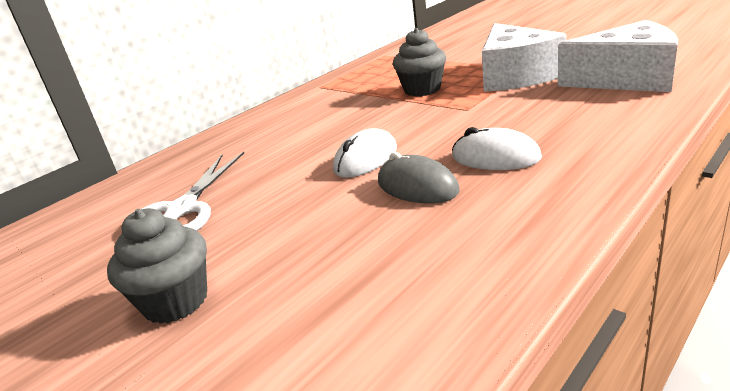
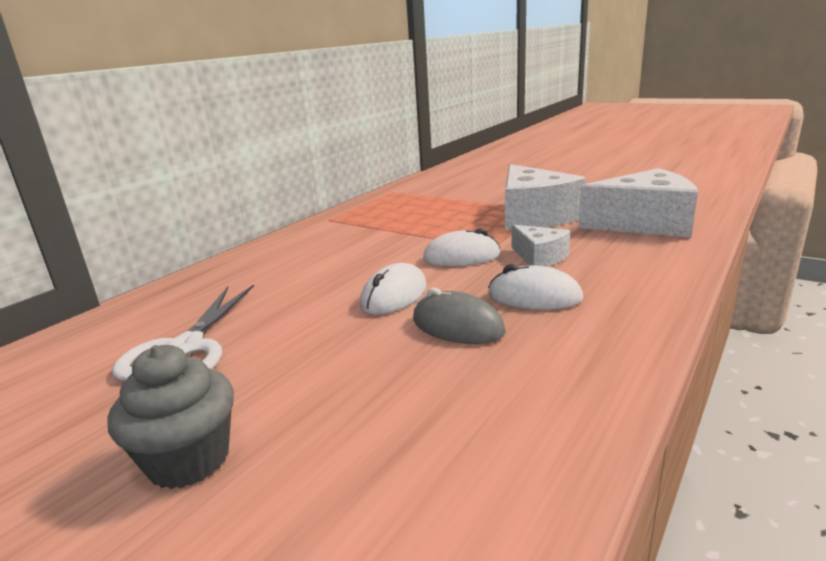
camera: 10 degrees left, 5 degrees down
(422, 90) = (440, 226): grey cupcake -> none
(435, 120) = (461, 257): none -> white mouse
(510, 118) = (539, 257): none -> white cheese

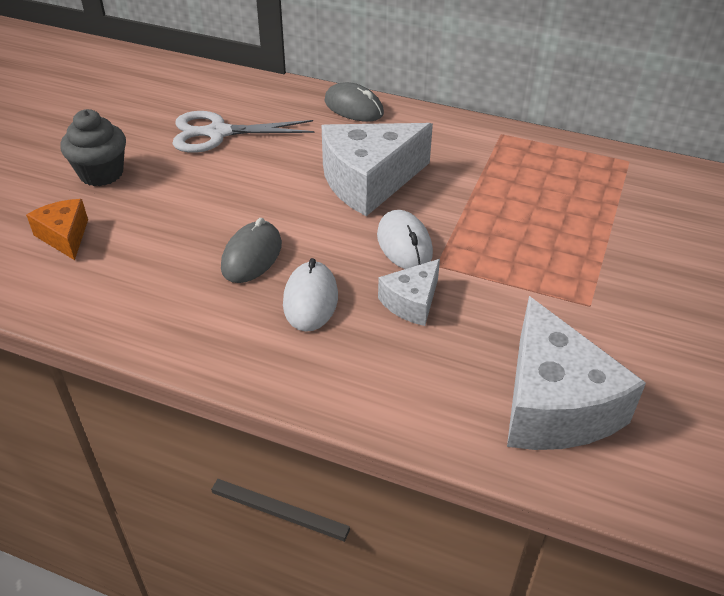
camera: 75 degrees right, 20 degrees up
(223, 269) = (353, 107): none -> grey mouse
(350, 497) = (65, 236): none -> orange cheese
(394, 296) = (307, 213): white mouse -> none
(533, 217) = (555, 295): white cheese -> white cheese (369, 181)

